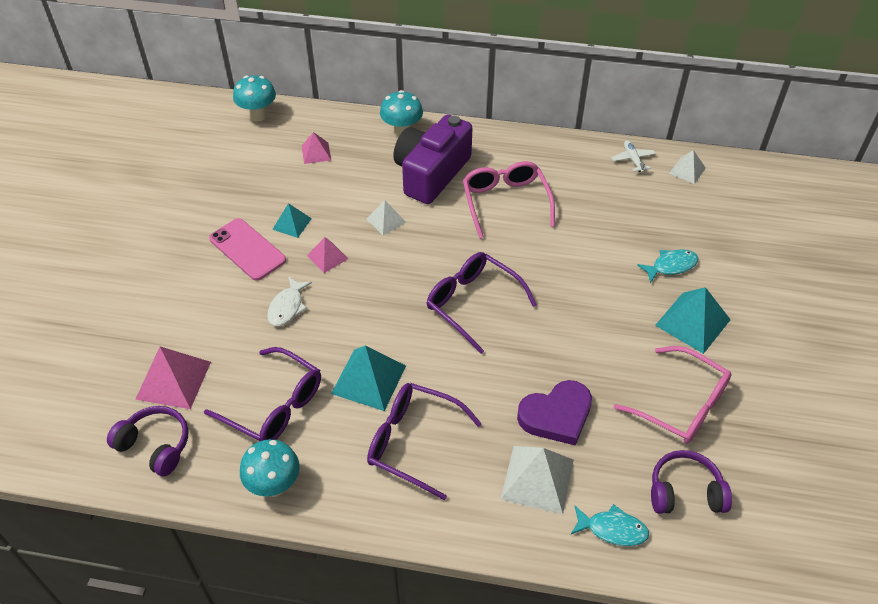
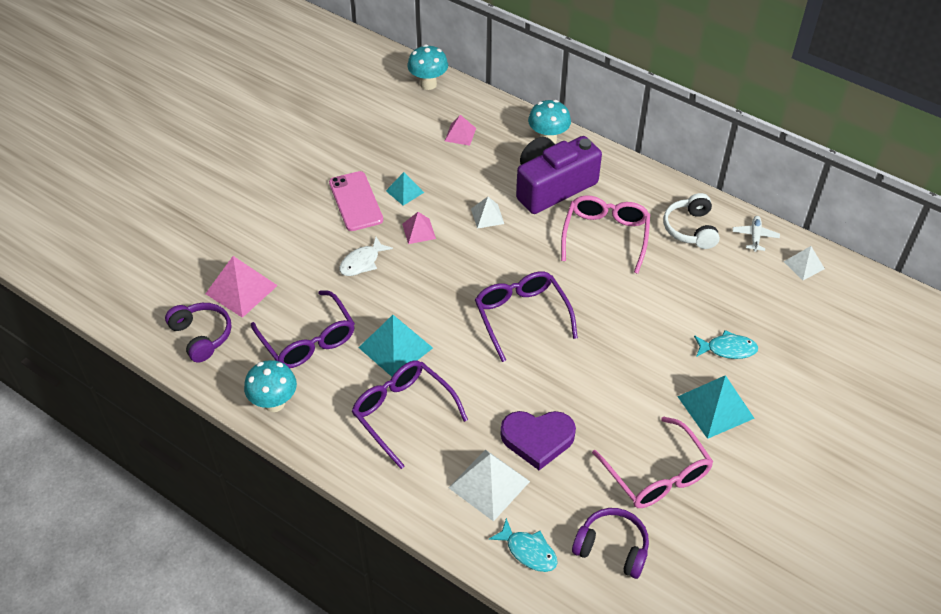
camera: 25 degrees right, 0 degrees up
(575, 171) = (690, 229): none -> white headphones

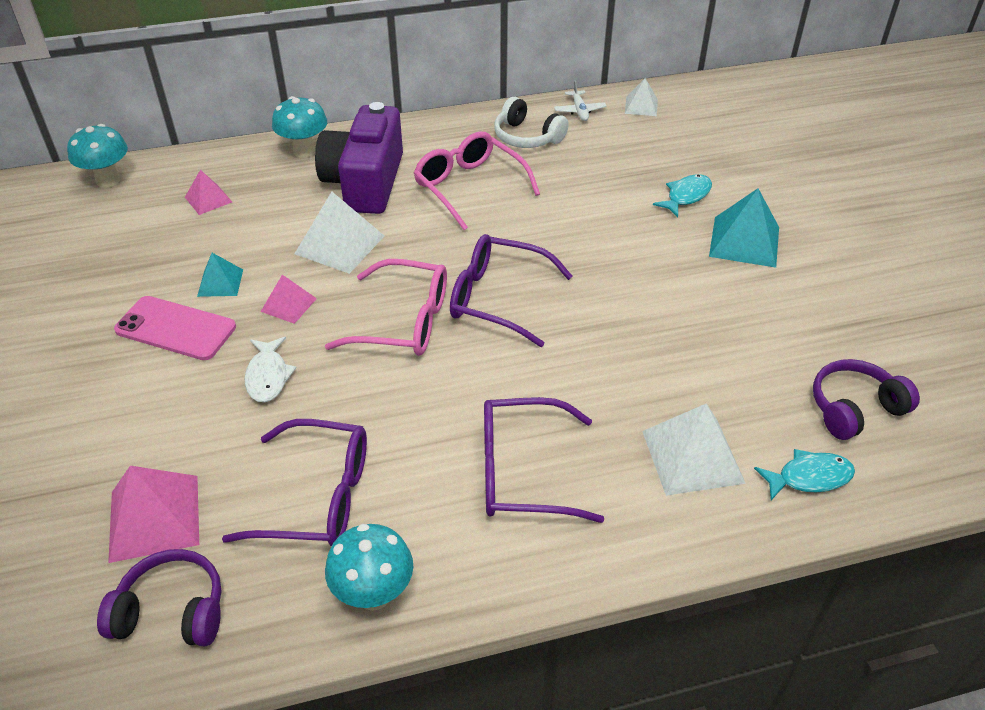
camera: 50 degrees left, 5 degrees down
(395, 347) = (423, 421): turquoise pyramid -> none
(487, 216) = (339, 244): white pyramid -> white pyramid, size x1.73
(537, 439) = (668, 381): purple heart -> none
(657, 475) = (790, 324): pink glasses -> pink glasses (404, 322)
(755, 236) = (579, 111): white plane -> white plane turned 150 degrees counterclockwise

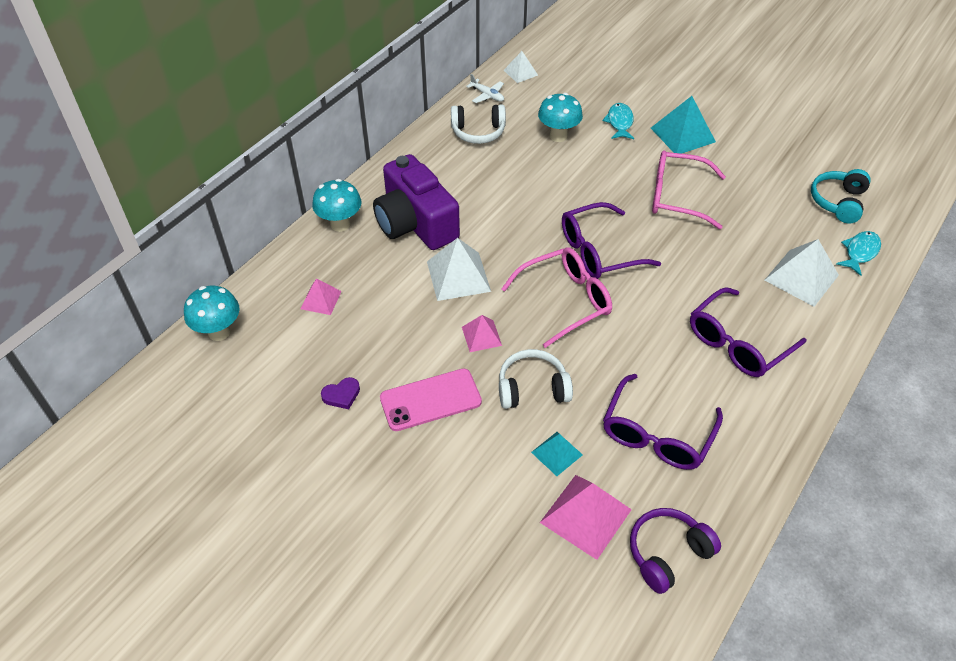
camera: 40 degrees left, 5 degrees up
(120, 280) = (341, 395): none -> purple heart
(220, 282) = (416, 351): turquoise pyramid -> turquoise pyramid (557, 453)
(268, 376) = (532, 388): white fish -> white headphones
(317, 497) = (657, 434): purple glasses -> purple glasses turned 150 degrees clockwise
(374, 594) = (751, 461): turquoise mushroom -> turquoise mushroom (558, 136)
(469, 187) = (487, 188): pink glasses -> pink glasses (676, 197)
(854, 408) = (838, 202): purple headphones -> turquoise headphones

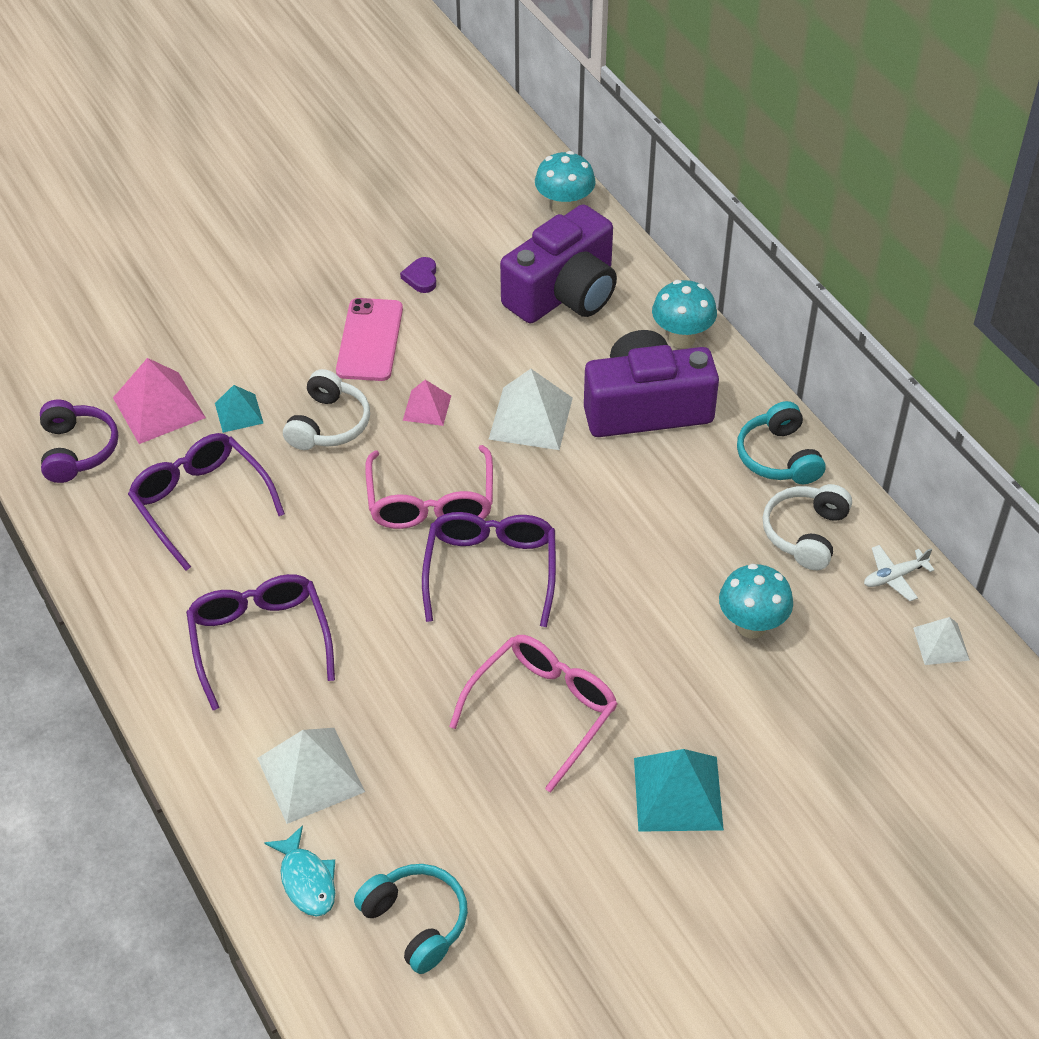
camera: 115 degrees right, 0 degrees up
(320, 300) = (564, 293): pink pyramid -> purple camera
(424, 155) = (778, 457): none -> turquoise headphones
(619, 122) = (748, 721): turquoise fish -> none

